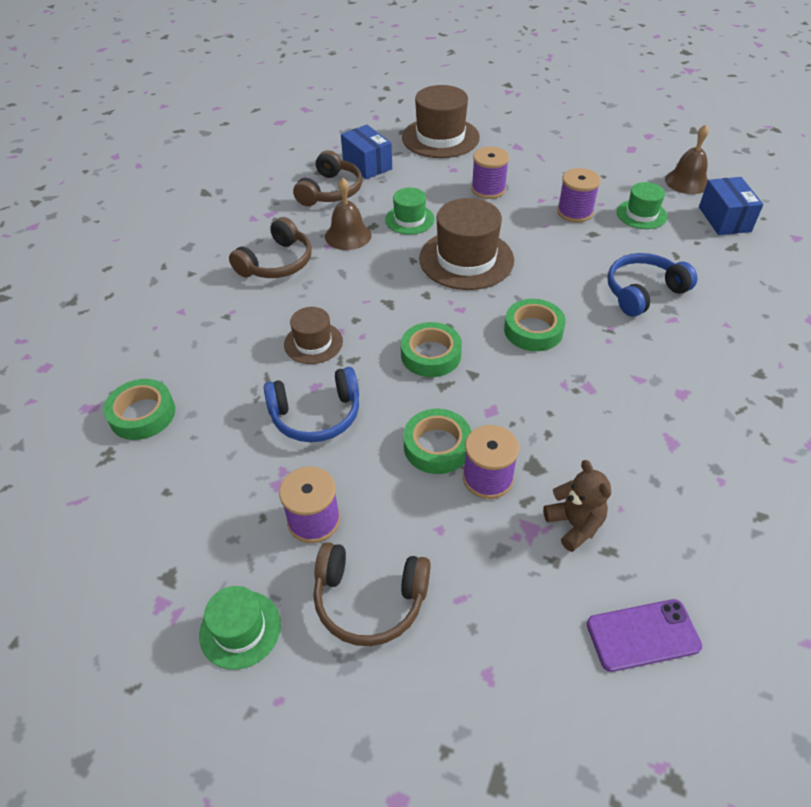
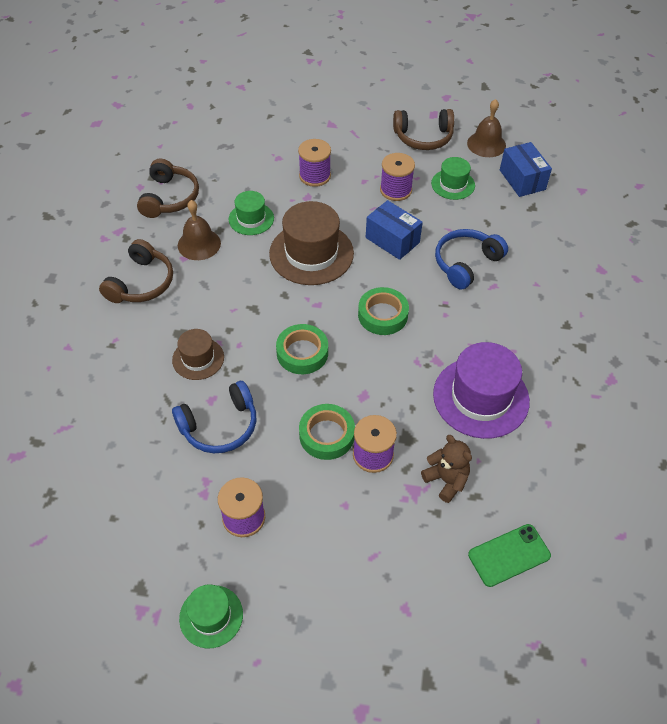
camera: 15 degrees left, 5 degrees up
(142, 414) = (67, 453): green tape -> none
(367, 164) = (196, 163): blue box -> blue box (392, 240)
(369, 599) = (305, 571): brown headphones -> brown headphones (423, 137)
(440, 137) = (258, 123): brown hat -> none
(636, 436) = (481, 397): none -> purple hat
(643, 635) = (509, 555): purple phone -> green phone

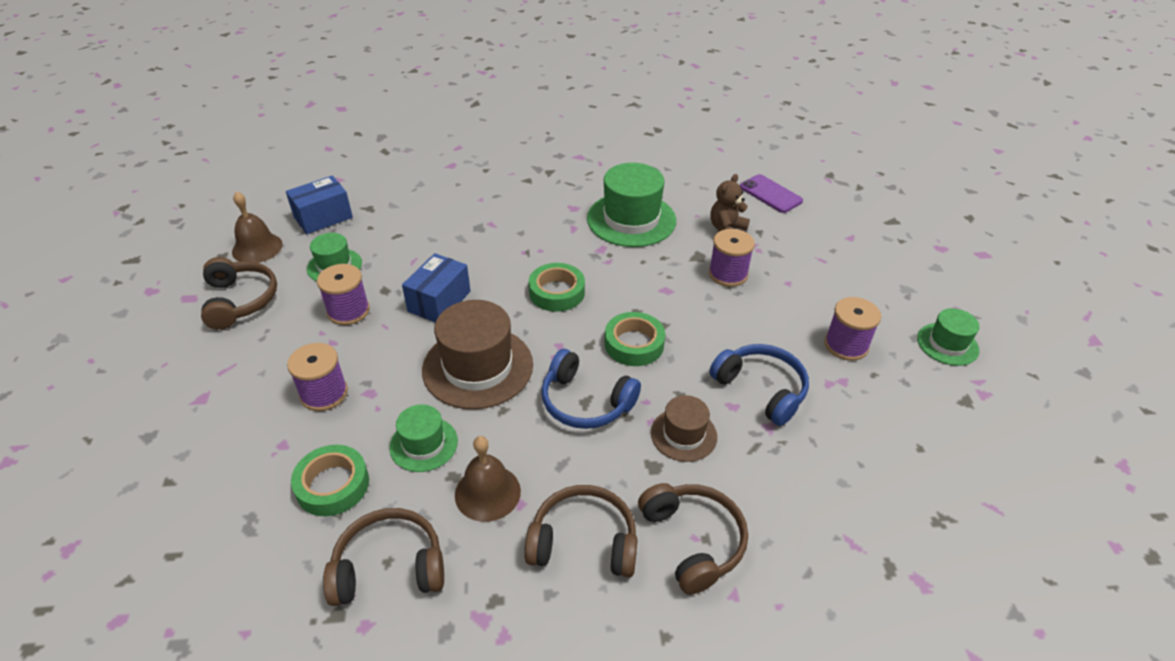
camera: 105 degrees left, 10 degrees down
(113, 337) = (692, 541): none -> brown headphones
(326, 435) = (725, 307): green tape -> green tape (332, 485)
(466, 263) = (464, 244): blue headphones -> blue headphones (585, 402)
(481, 397) = (631, 219): purple hat -> green hat
(509, 555) = (770, 194): green phone -> purple phone

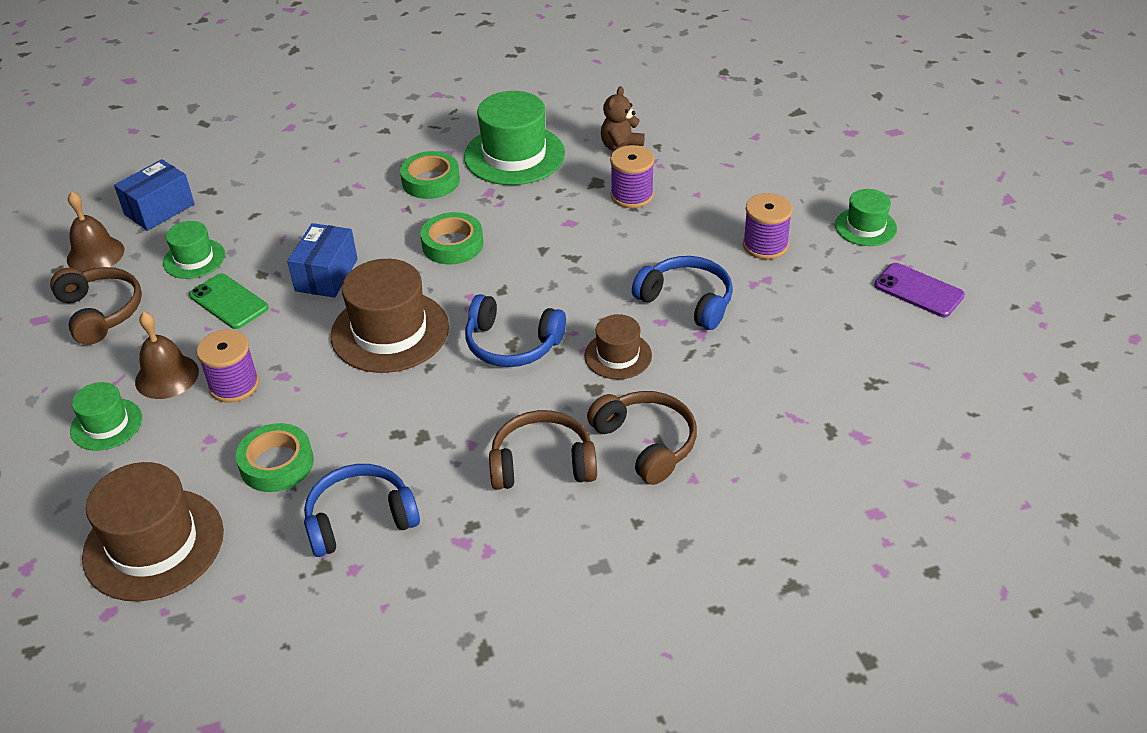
camera: 10 degrees left, 0 degrees up
(189, 550) = (153, 544): none -> brown hat
(348, 311) = (228, 302): purple spool -> green phone
(389, 567) = (360, 520): brown headphones -> blue headphones
(423, 444) = (357, 411): green hat -> green hat (106, 424)
(487, 492) = (436, 441): brown bell -> brown bell (167, 376)
(634, 344) = (548, 281): green tape -> green tape (431, 181)
(770, 194) = (662, 103): purple phone -> purple phone (918, 290)

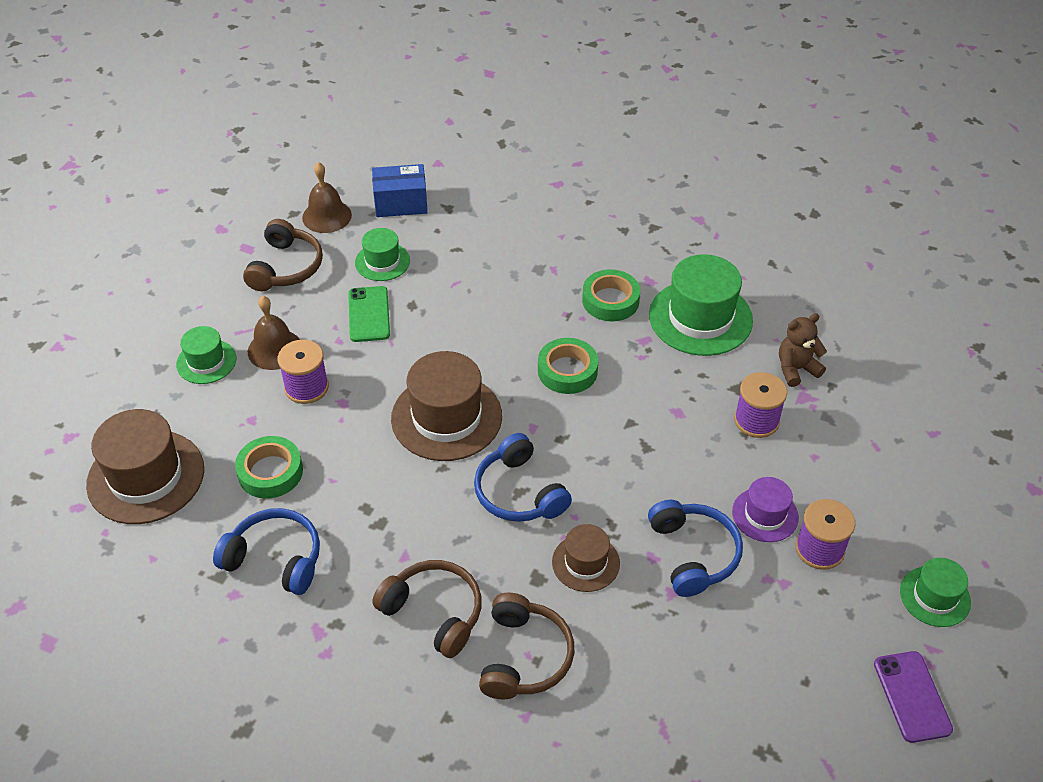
camera: 40 degrees right, 5 degrees up
(326, 275) = (453, 336): blue box -> none
(706, 247) = (765, 514): none -> purple hat

